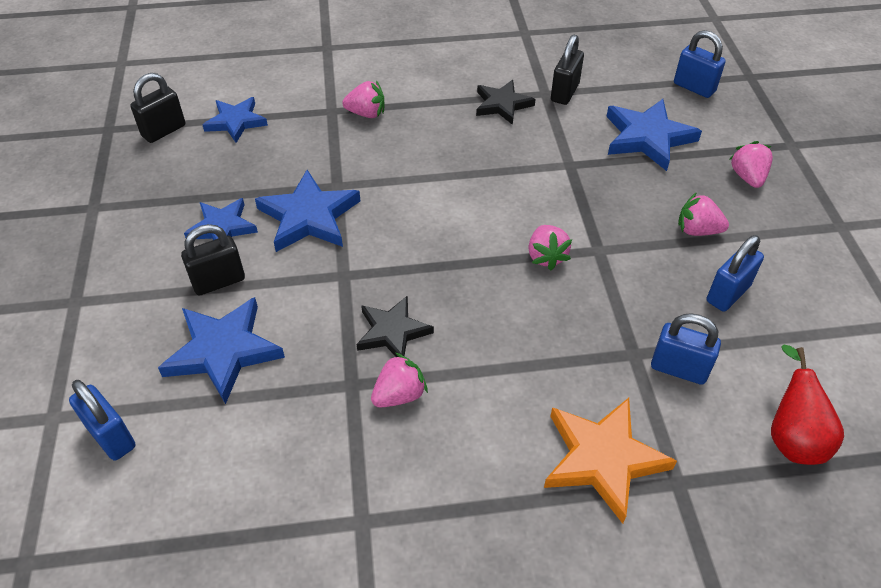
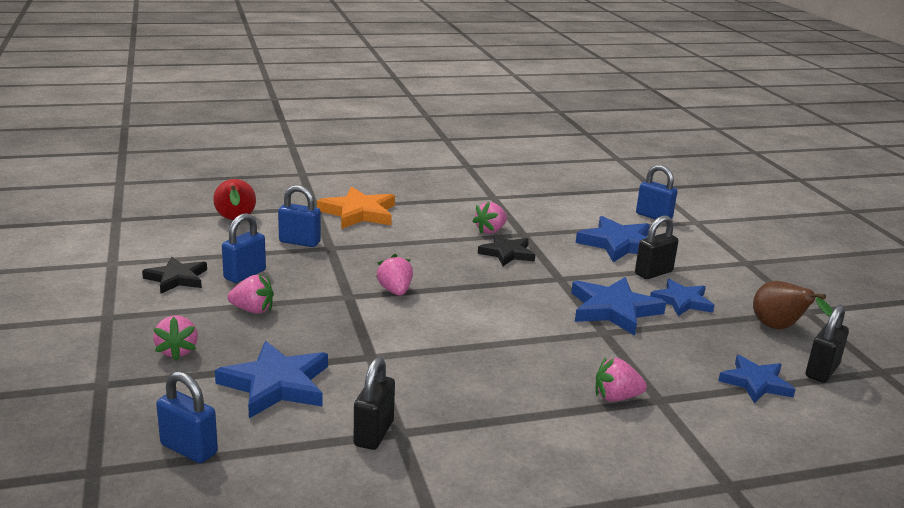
camera: 170 degrees right, 25 degrees down
(151, 182) = (779, 329): none -> brown pear
(502, 104) = (454, 415): black star -> black star (177, 278)

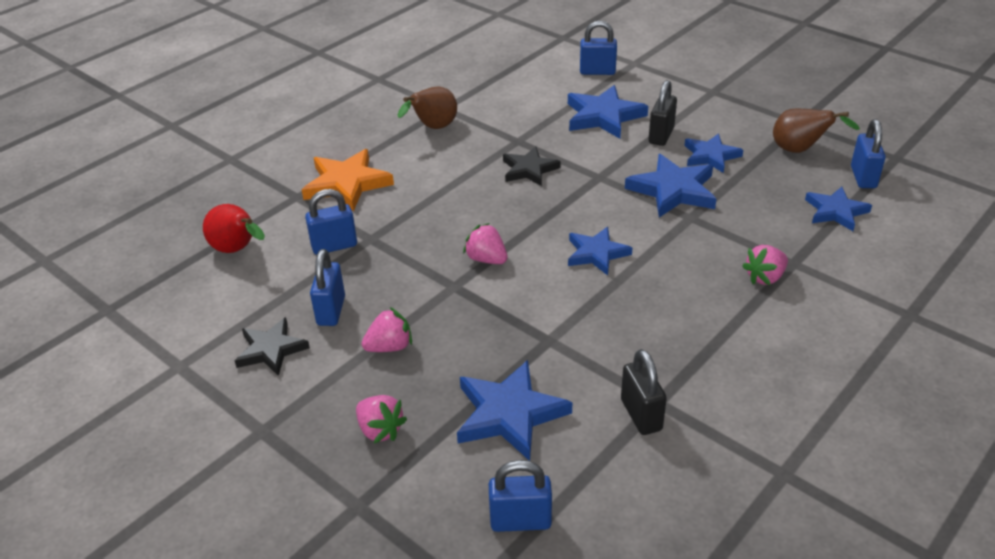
camera: 30 degrees left, 15 degrees up
(467, 205) = (433, 128): none -> brown pear
(487, 322) = (596, 253): none -> blue star
(490, 231) = (487, 150): pink strawberry -> none
(821, 371) = (863, 177): black padlock -> blue padlock

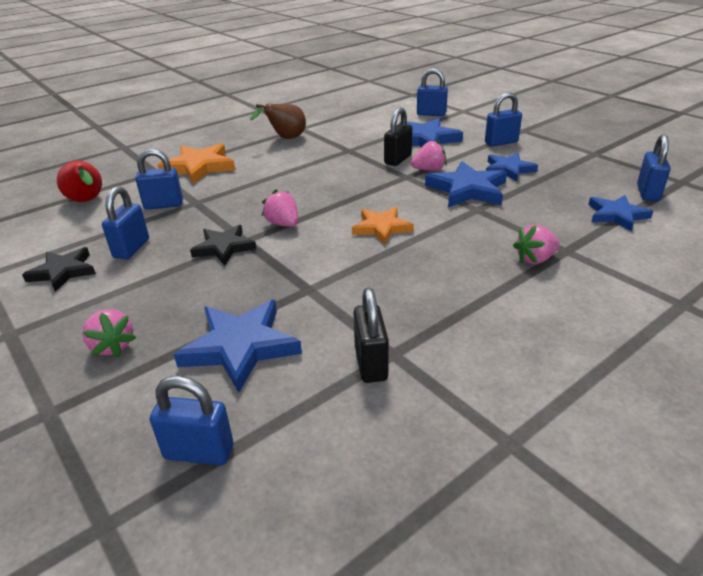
camera: 10 degrees right, 5 degrees down
(390, 347) = (163, 280): pink strawberry -> pink strawberry (429, 170)
(529, 169) = (349, 168): black star -> black star (224, 247)
(596, 253) = (381, 228): blue star -> orange star
(661, 136) = (469, 154): black padlock -> black padlock (398, 160)
(692, 114) = (501, 142): none -> blue padlock
(800, 150) = (591, 171): brown pear -> none

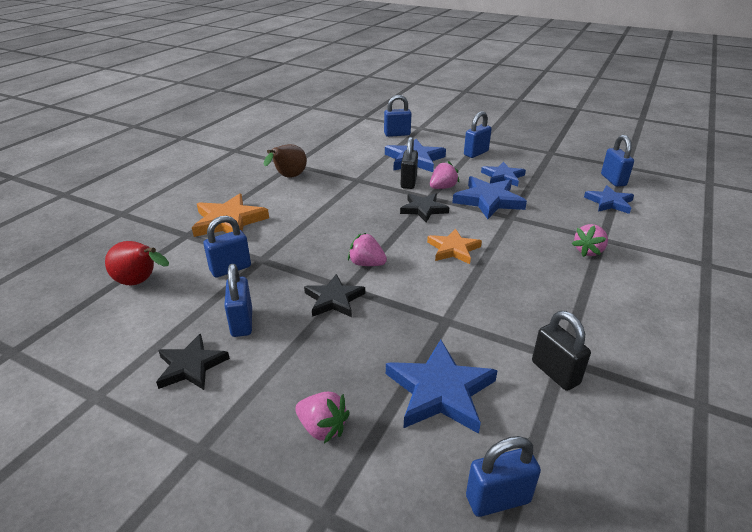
camera: 25 degrees left, 0 degrees up
(388, 186) = (423, 209): none -> black star

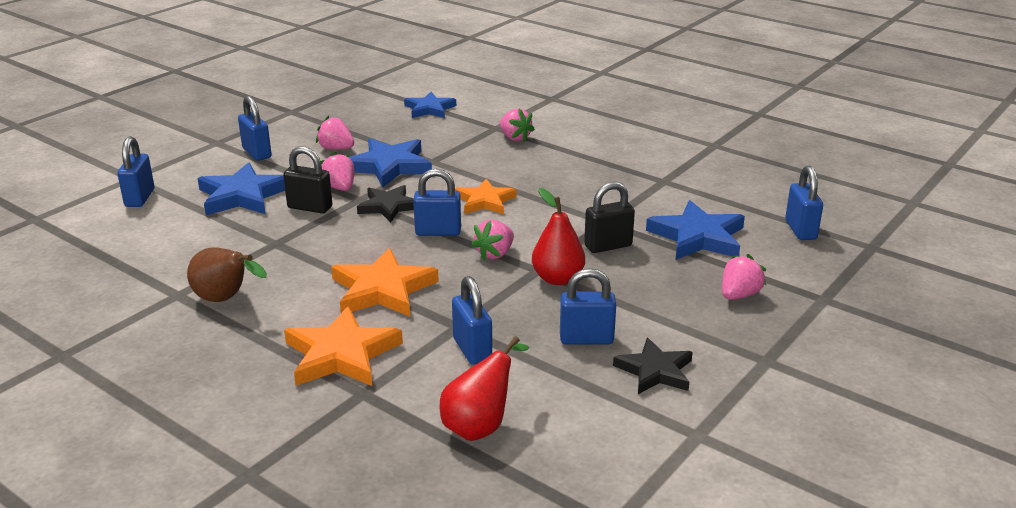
camera: 80 degrees left, 5 degrees down
(306, 224) = (382, 289): none -> orange star
(334, 299) = (557, 279): black star -> red pear
(502, 177) = (336, 149): blue star -> pink strawberry
(555, 373) = (679, 187): black padlock -> black padlock (608, 246)
(613, 180) = (383, 96): blue padlock -> blue padlock (438, 232)

